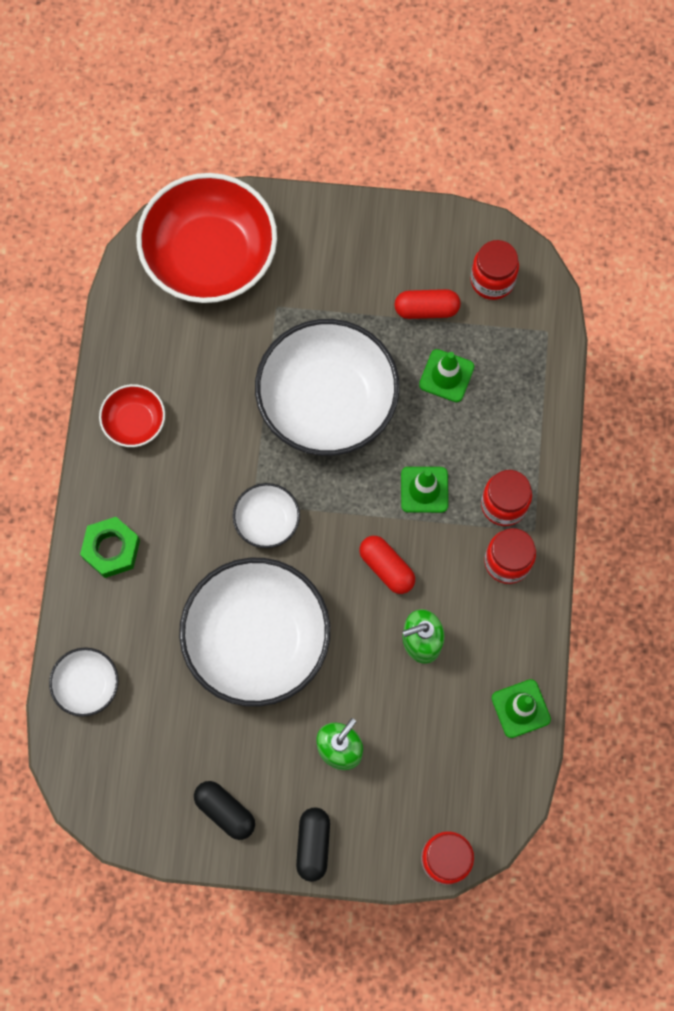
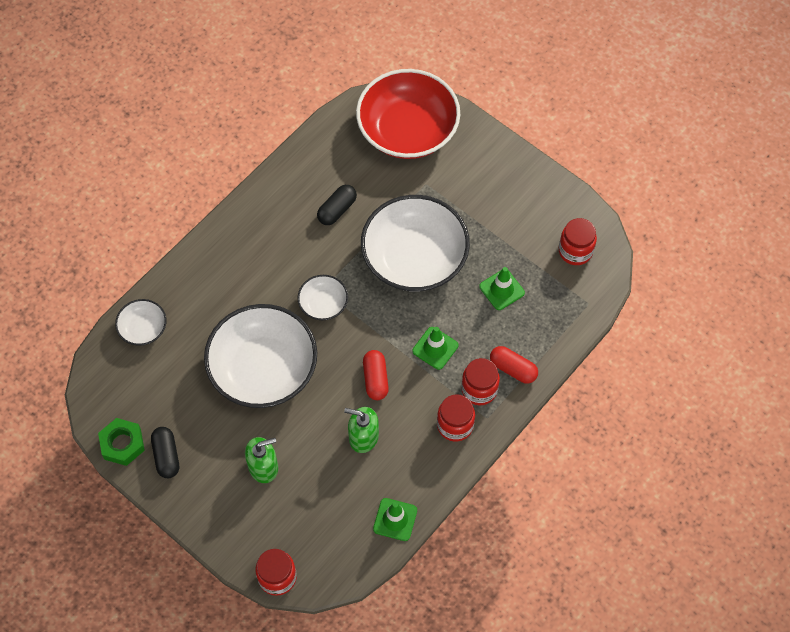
camera: 35 degrees right, 10 degrees down
(111, 549) = (218, 261): green nut -> green nut (122, 444)
(134, 422) = (288, 197): red bowl -> none
(313, 845) = (203, 512): black capsule -> black capsule (337, 210)
(426, 309) = (519, 242): red capsule -> red capsule (513, 369)

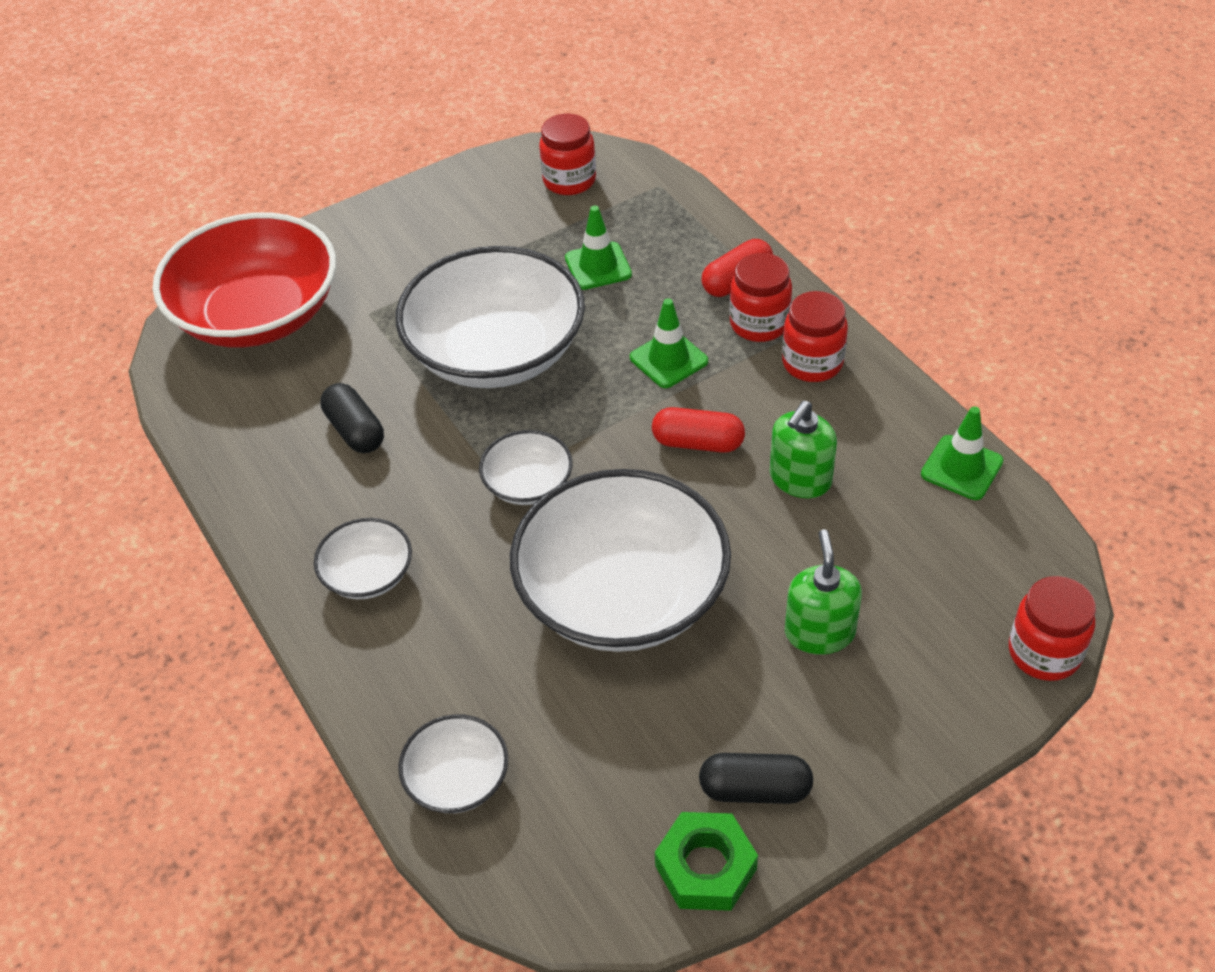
camera: 70 degrees left, 15 degrees down
(246, 250) = (368, 575): none -> white bowl

